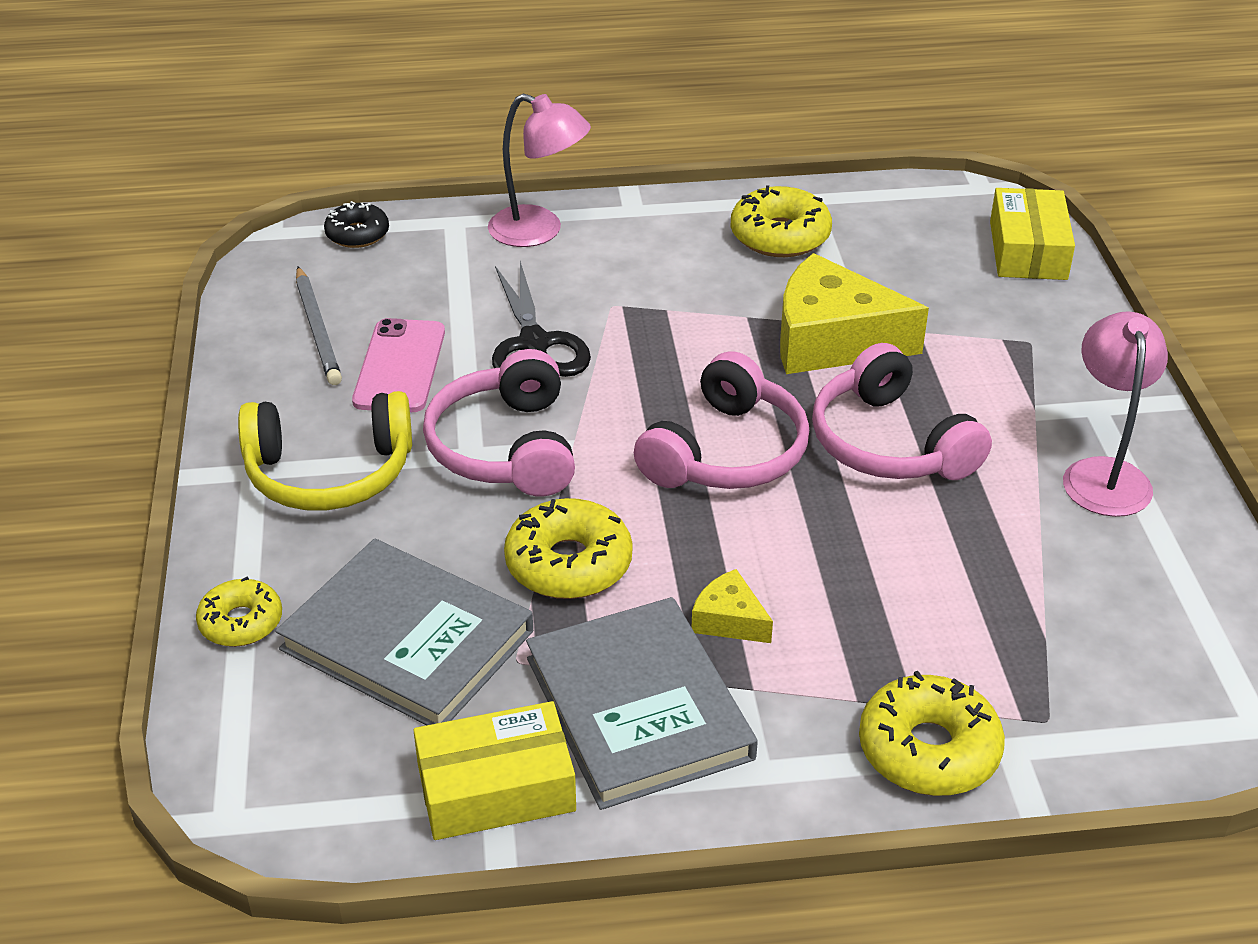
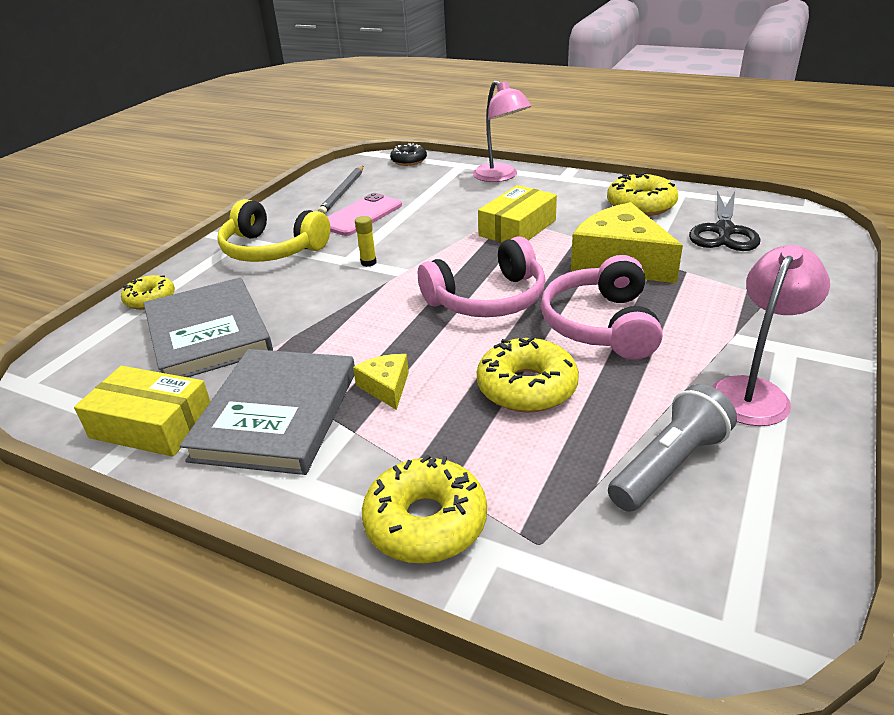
camera: 35 degrees right, 5 degrees down
(506, 447) = (368, 262): pink headphones -> yellow glue stick
(535, 344) = (439, 222): black scissors -> black scissors (723, 231)
(569, 564) = (332, 326): yellow donut -> yellow donut (527, 387)
(1028, 250) = (816, 247): yellow box -> yellow box (517, 228)
(1092, 590) = (669, 465): none -> grey flashlight

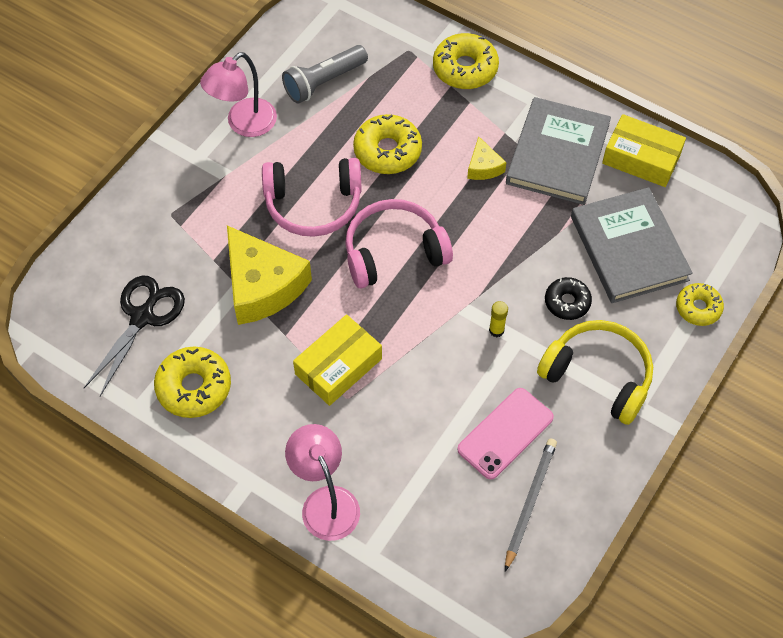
camera: 175 degrees left, 25 degrees up
(409, 161) = (439, 588): black donut -> black donut (567, 302)
(601, 325) = (313, 204): pink headphones -> pink headphones turned 75 degrees clockwise

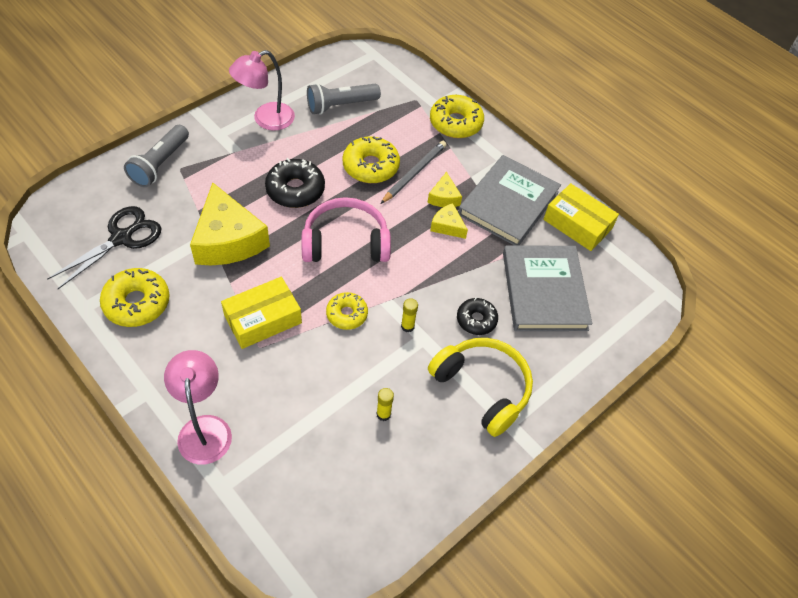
camera: 10 degrees right, 5 degrees down
(145, 215) = (160, 164): none -> grey flashlight
(313, 204) = (295, 190): pink headphones -> black donut
(499, 201) = (447, 226): none -> yellow cheese
(505, 433) = (383, 414): pink phone -> yellow glue stick
(529, 502) = (382, 481): grey pencil -> grey pencil (414, 173)
(698, 308) = (589, 355): yellow donut -> yellow donut (347, 314)

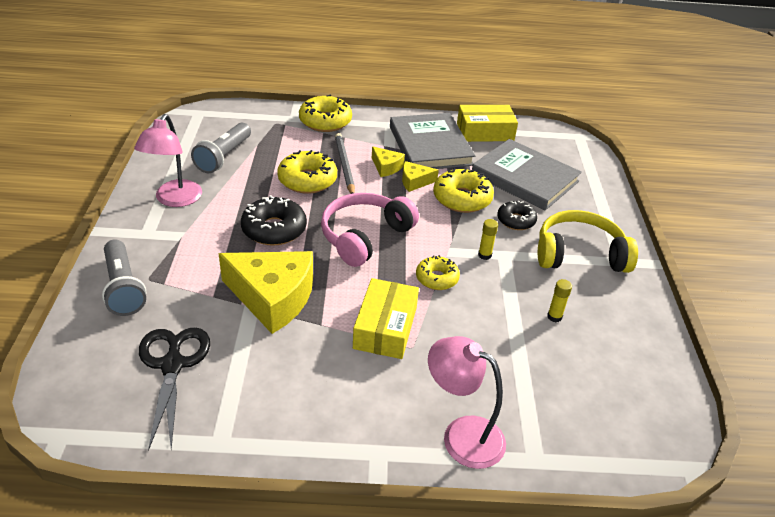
camera: 45 degrees left, 15 degrees down
(137, 303) = (265, 399): yellow donut -> yellow donut (462, 198)

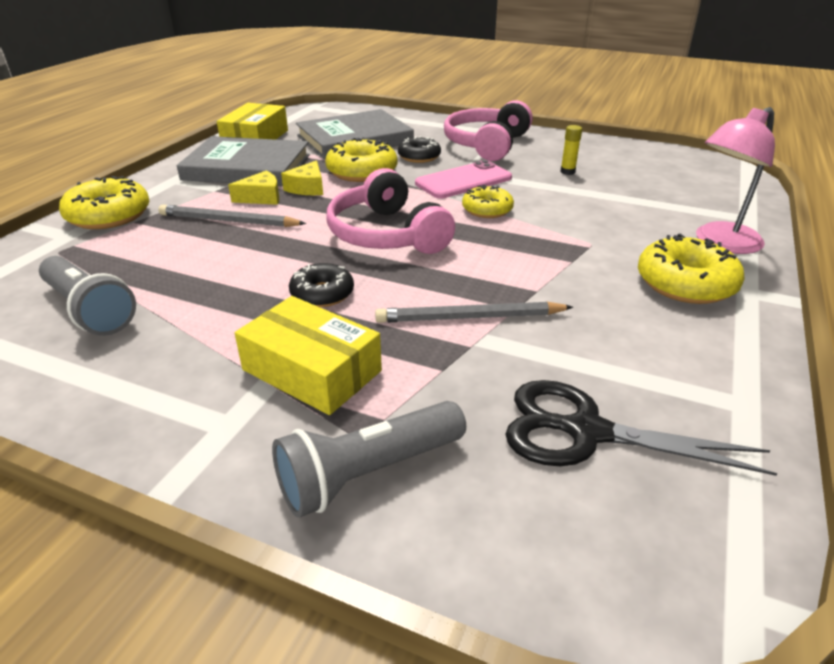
camera: 65 degrees left, 5 degrees down
(123, 288) = (368, 473): grey flashlight -> grey flashlight turned 150 degrees clockwise
(175, 200) = (157, 378): pink lamp -> none
(273, 297) = (470, 318): yellow cheese -> grey pencil
(274, 229) = (322, 294): black donut -> black donut, size x0.64
(307, 180) = (232, 251): yellow donut -> yellow donut (685, 283)
(385, 327) = (556, 252): yellow box -> yellow box (311, 370)
(484, 255) = (463, 181): yellow glue stick -> pink phone
(579, 254) = (487, 144): yellow headphones -> pink headphones

